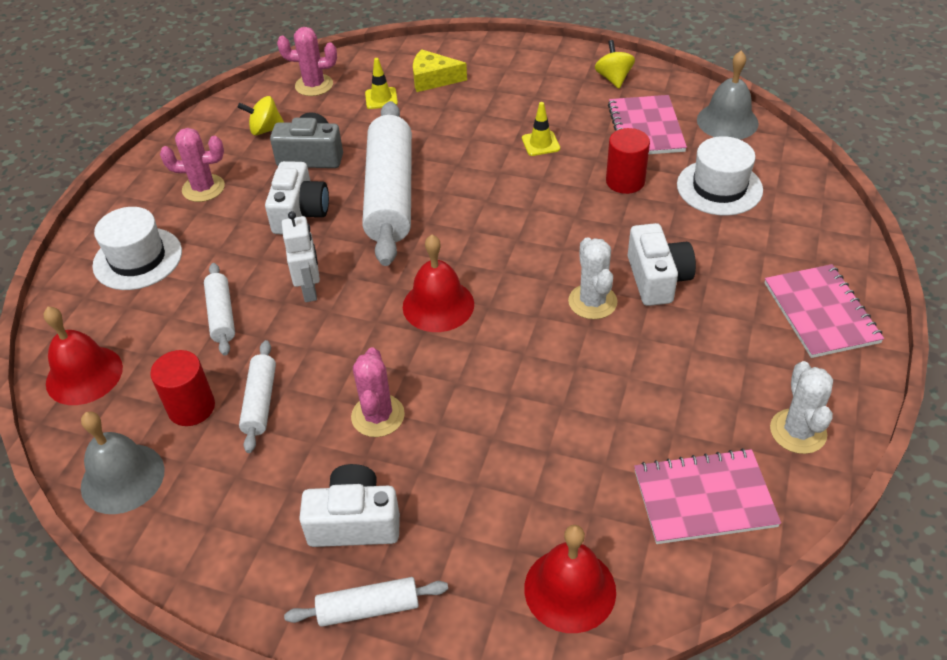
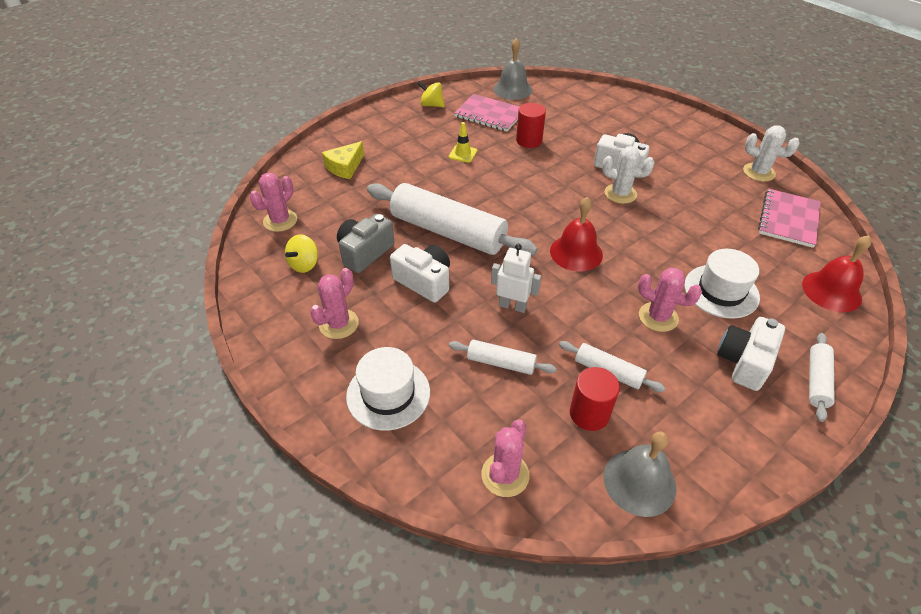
camera: 60 degrees left, 0 degrees up
(84, 375) = (505, 475): red bell -> pink cactus
(381, 98) = (337, 196): yellow traffic cone -> none
(719, 187) = (564, 115): white hat -> white hat (721, 291)
(820, 313) = (683, 130): pink notebook -> none

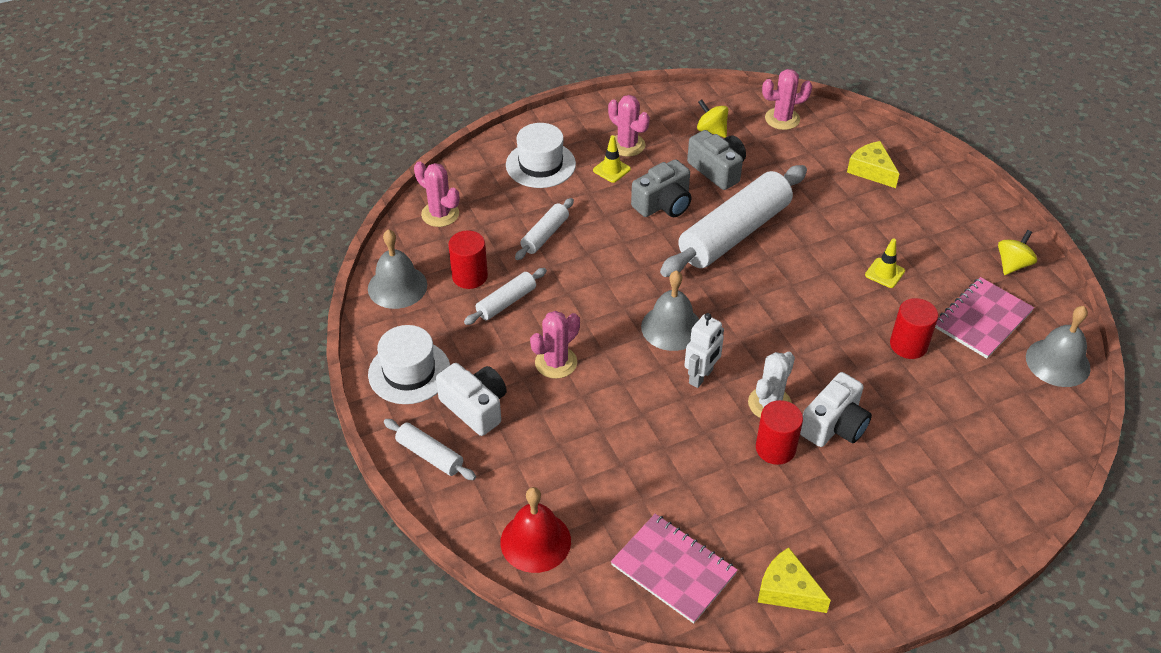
camera: 105 degrees right, 0 degrees up
(280, 221) = (782, 119): pink cactus -> pink cactus turned 60 degrees counterclockwise
(382, 329) = (611, 170): none -> yellow traffic cone
(424, 281) = (663, 204): white camera -> grey camera
(512, 306) = (610, 258): white robot -> white robot (701, 376)
(576, 252) = (671, 327): red bell -> grey bell
(657, 187) = (775, 448): none -> red cylinder
(721, 291) = (572, 432): white hat -> white hat (409, 372)
(758, 172) = (787, 590): white cactus -> yellow cheese

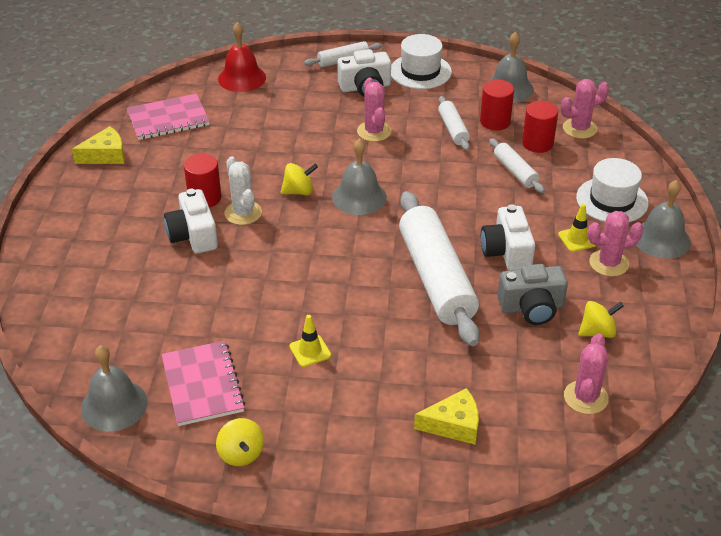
camera: 120 degrees right, 5 degrees down
(571, 125) = (661, 239): none -> grey bell
(663, 204) = (506, 252): grey camera -> white camera
(701, 376) = (299, 191): white robot -> yellow spinning top
(908, 345) = (222, 318): red cylinder -> red cylinder (537, 143)

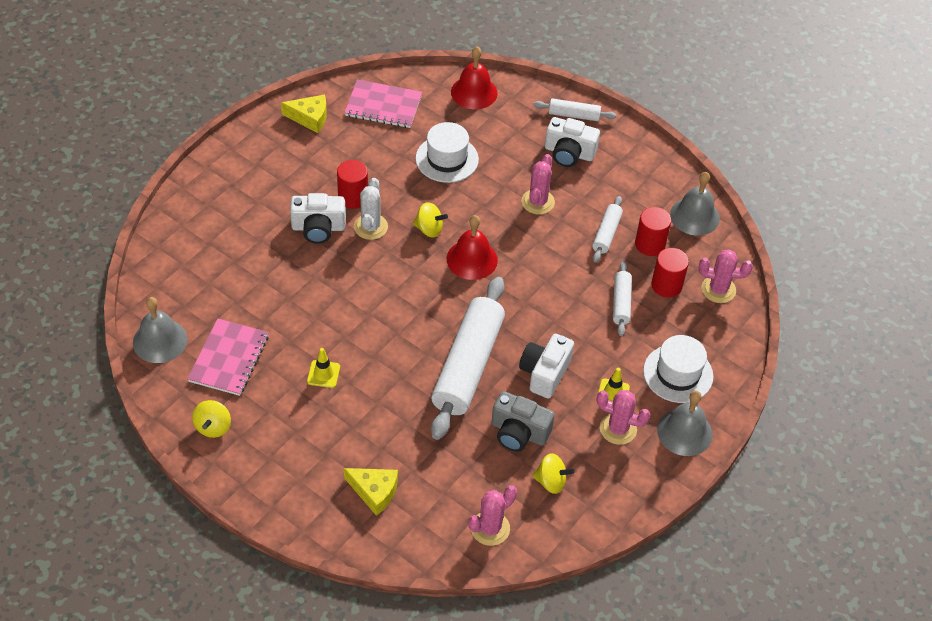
camera: 30 degrees right, 10 degrees up
(193, 235) = (318, 228): white camera -> white camera turned 105 degrees counterclockwise
(359, 197) = (472, 259): grey bell -> red bell
(420, 71) = (631, 159): white hat -> white hat (447, 159)

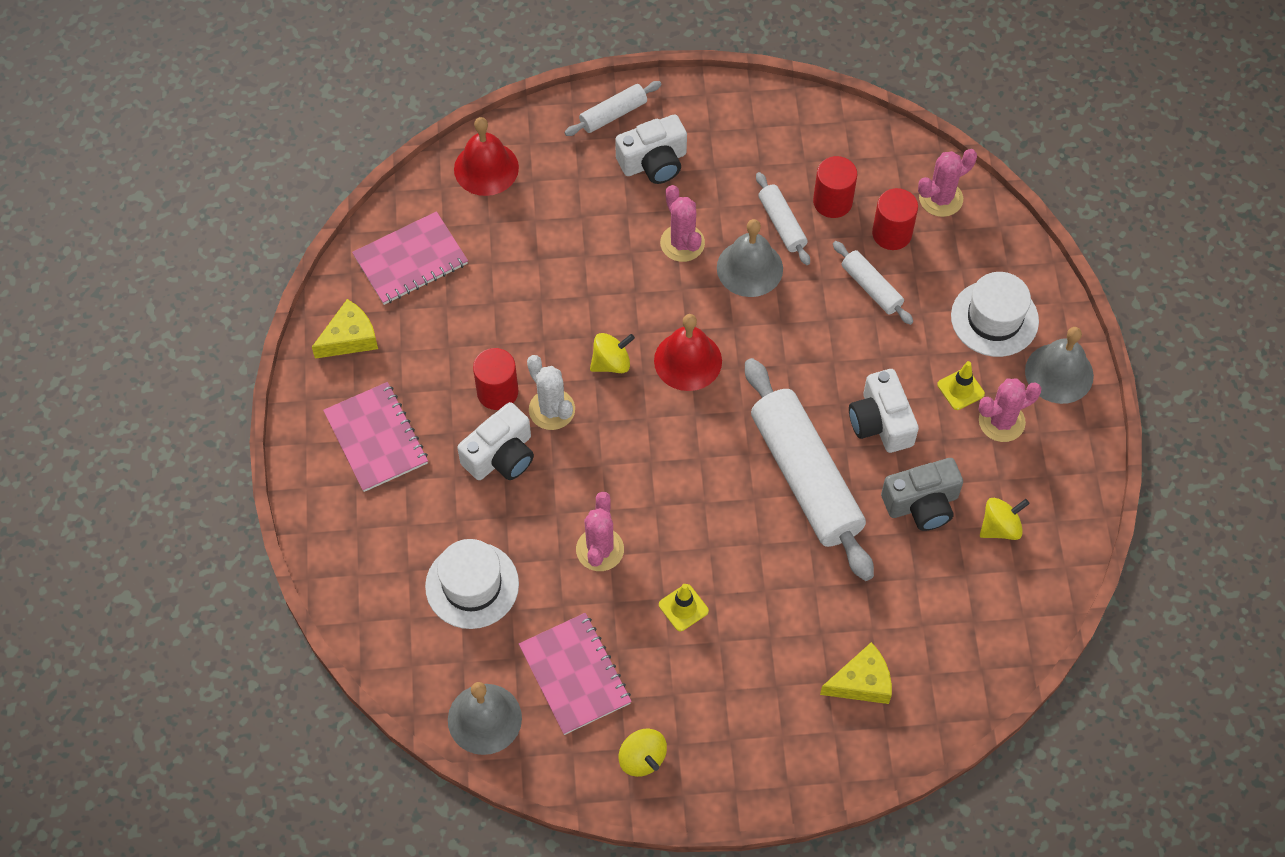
camera: 40 degrees left, 10 degrees up
(266, 172) = (376, 438): none -> pink notebook
(447, 159) = (543, 268): white hat -> white hat (472, 585)
(490, 528) = (998, 622): pink cactus -> pink cactus (600, 549)
(694, 216) = (841, 136): grey bell -> grey bell (749, 268)

